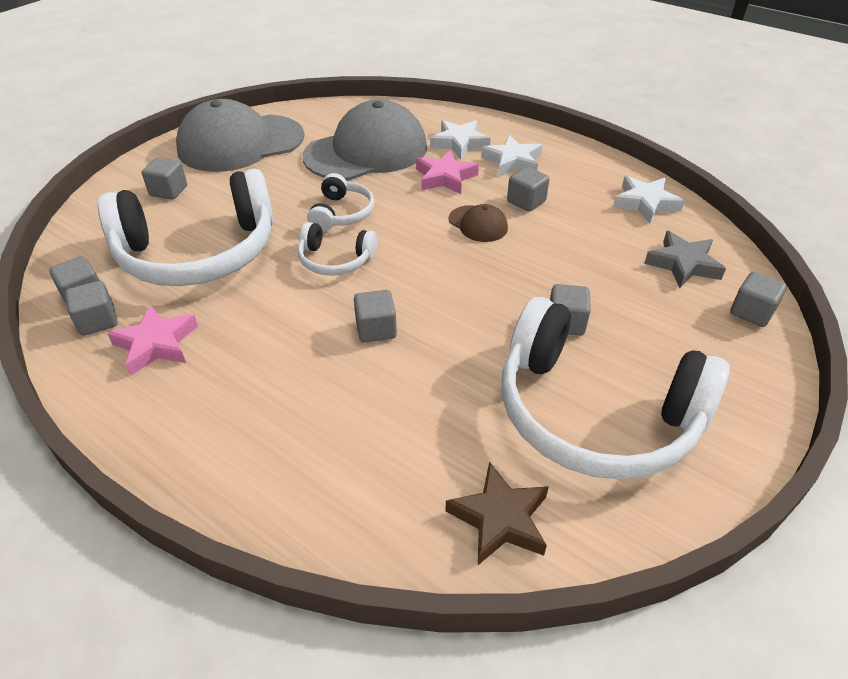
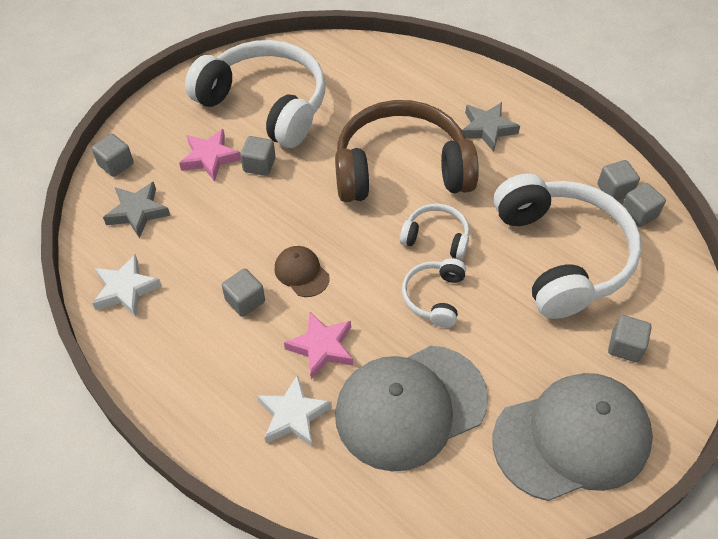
camera: 175 degrees left, 10 degrees up
(156, 344) = (561, 168): pink star -> pink star (210, 158)
(198, 252) = (561, 255): white headphones -> white headphones turned 90 degrees clockwise
(244, 394) = (487, 129): none -> grey star
(376, 329) = (401, 169): grey cube -> brown headphones
(499, 519) = (338, 58): brown star -> none
(512, 161) = (238, 371): white star -> none

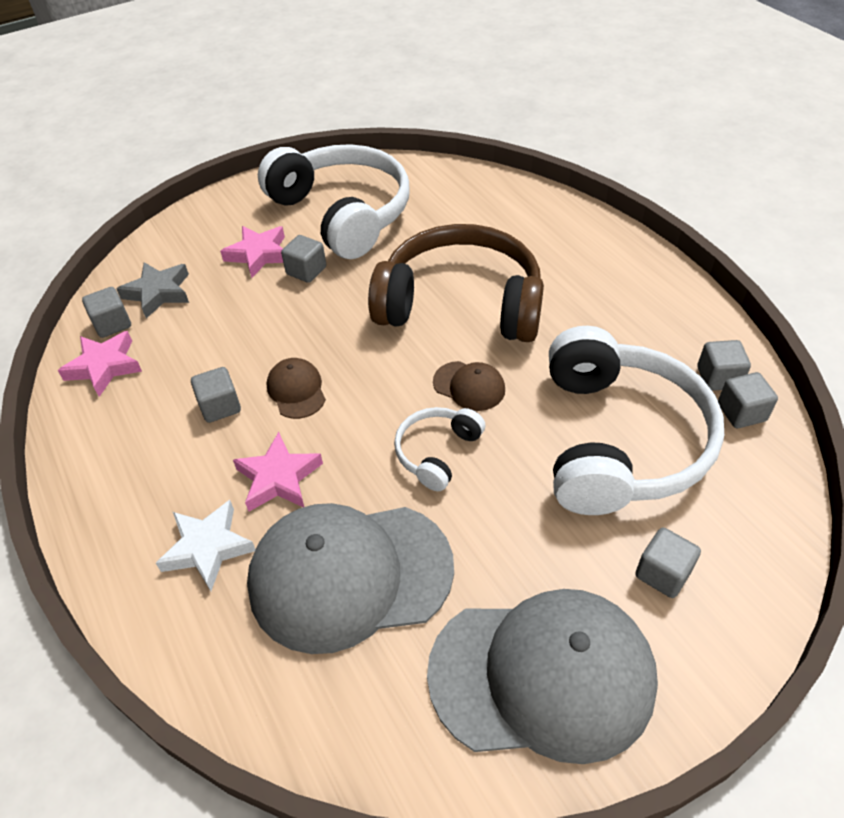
camera: 20 degrees right, 5 degrees down
(116, 164) = (162, 243): grey cube -> grey cube (112, 324)
(126, 289) = (104, 366): white star -> pink star
(436, 238) = (469, 386): white headphones -> brown cap
(487, 129) = (581, 280): grey star -> none

